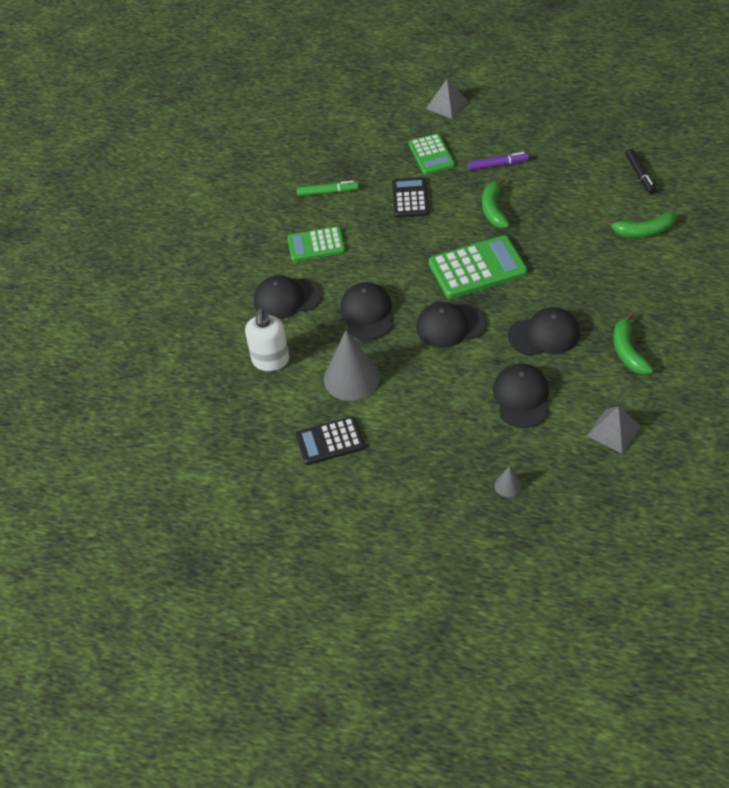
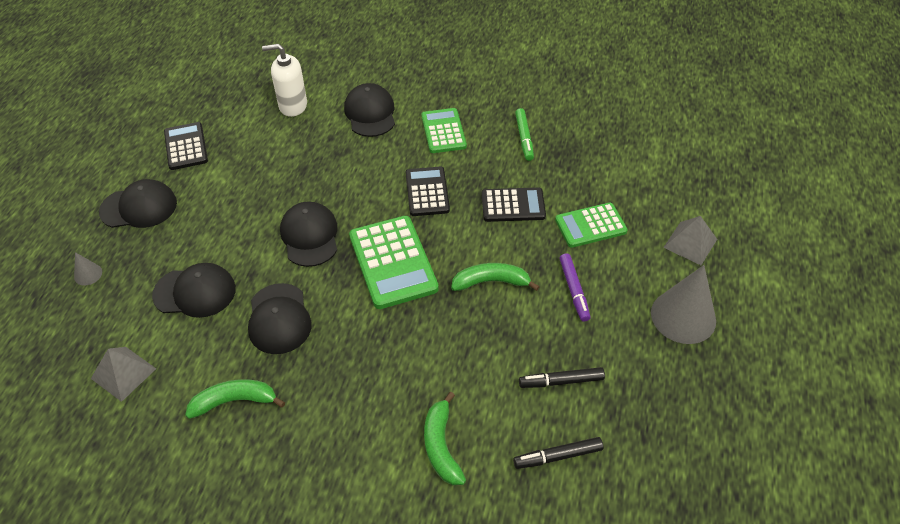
camera: 85 degrees right, 0 degrees up
(351, 378) = (257, 160): grey cone -> grey cone (683, 316)
(367, 313) = (340, 170): black cap -> black cap (139, 207)
(395, 251) = (427, 192): none -> black calculator
(580, 173) = (561, 381): none -> black marker

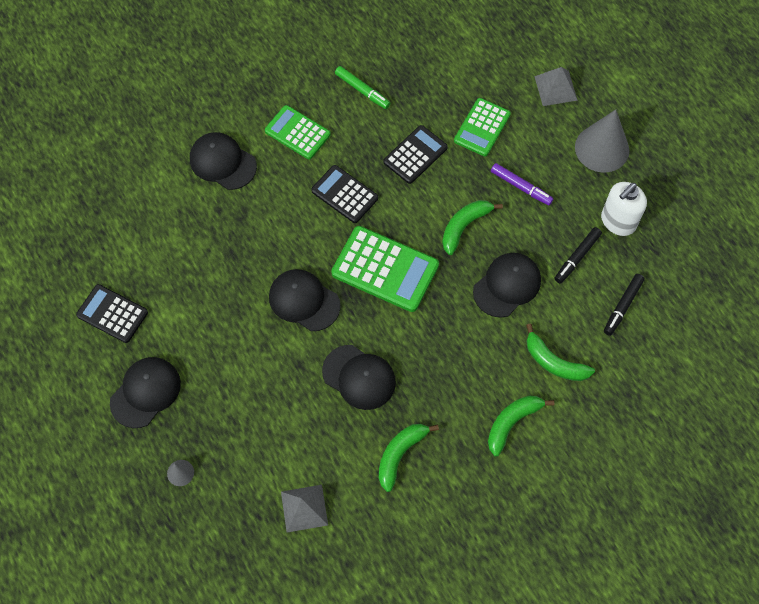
camera: 45 degrees left, 15 degrees up
(195, 292) = (277, 413): black cap -> black cap (507, 285)
(292, 106) = (151, 206): white soap dispenser -> white soap dispenser (618, 221)
(347, 461) = (512, 423): none -> green banana

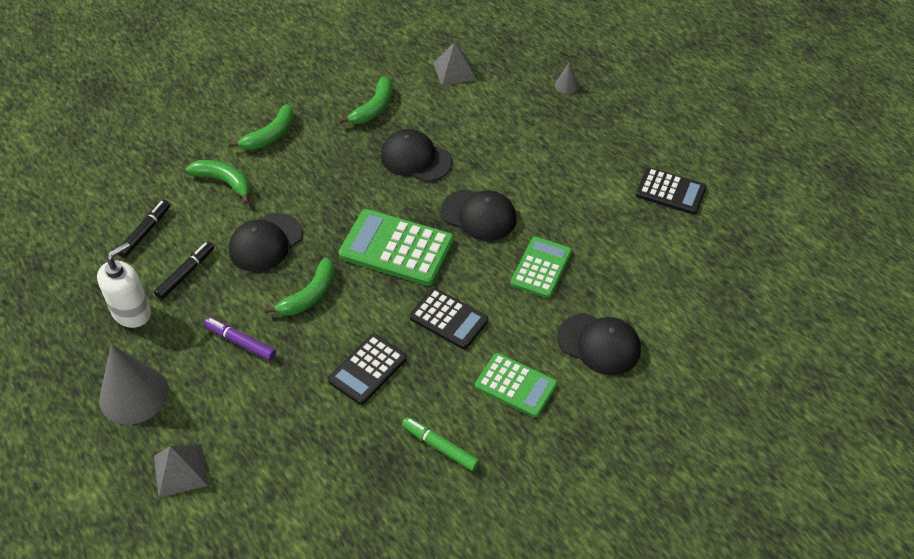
camera: 175 degrees right, 15 degrees down
(145, 392) = (615, 135): black cap -> none
(482, 127) = (283, 409): green calculator -> green calculator (541, 268)

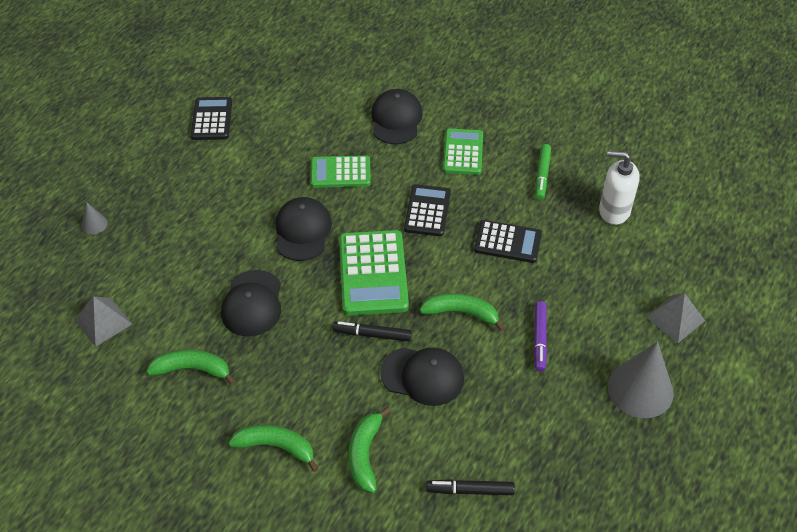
camera: 115 degrees left, 0 degrees up
(132, 313) = (566, 442): white soap dispenser -> white soap dispenser (614, 211)
(186, 274) = (497, 423): black marker -> black marker (372, 334)

